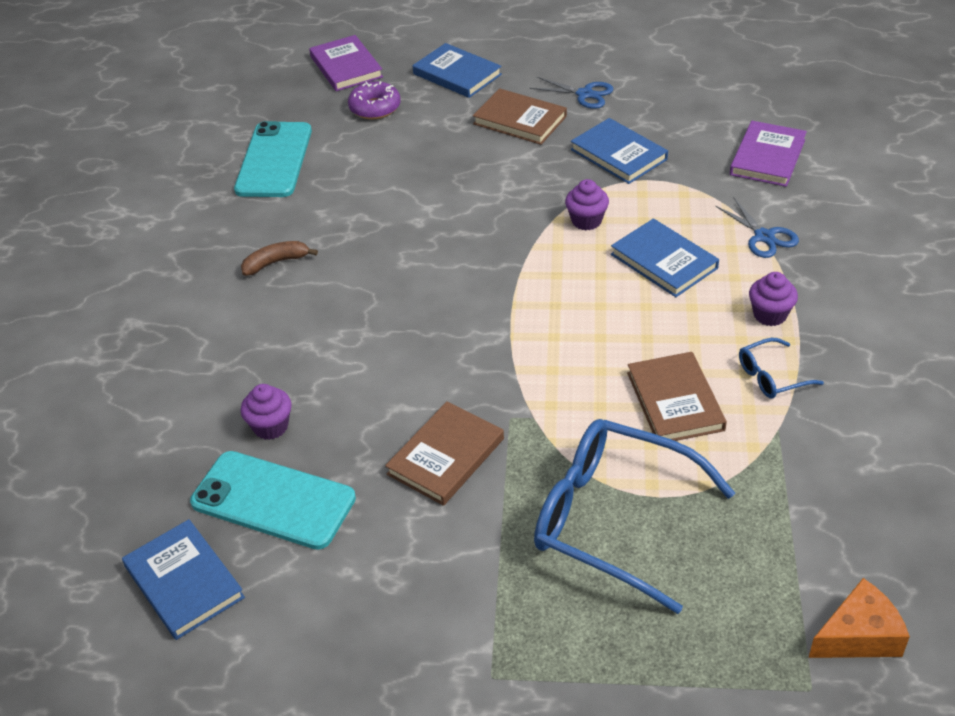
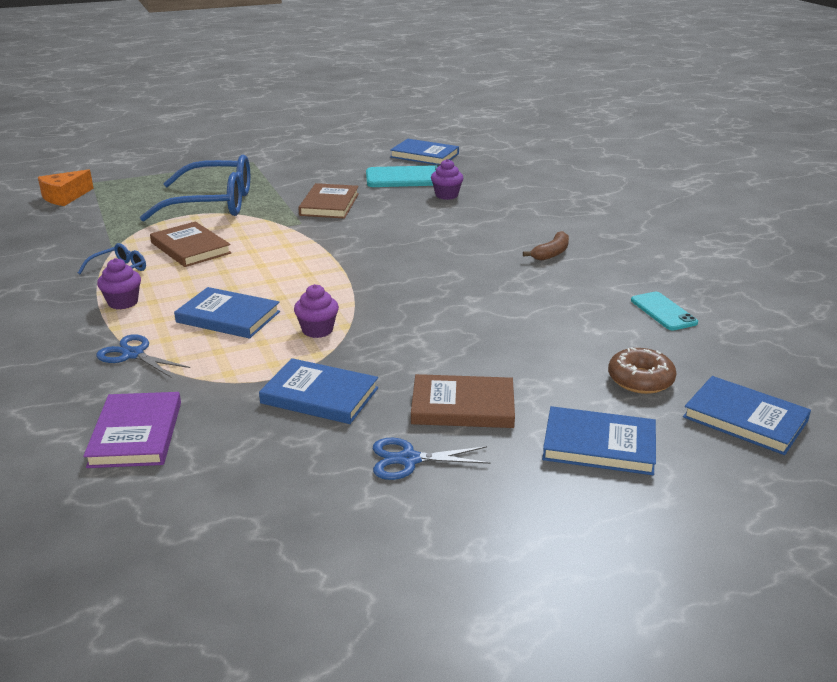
camera: 150 degrees right, 15 degrees down
(274, 160) = (663, 311): turquoise phone -> turquoise phone, size x0.57
(346, 67) = (745, 419): purple book -> blue book
(375, 108) = (640, 380): purple donut -> brown donut

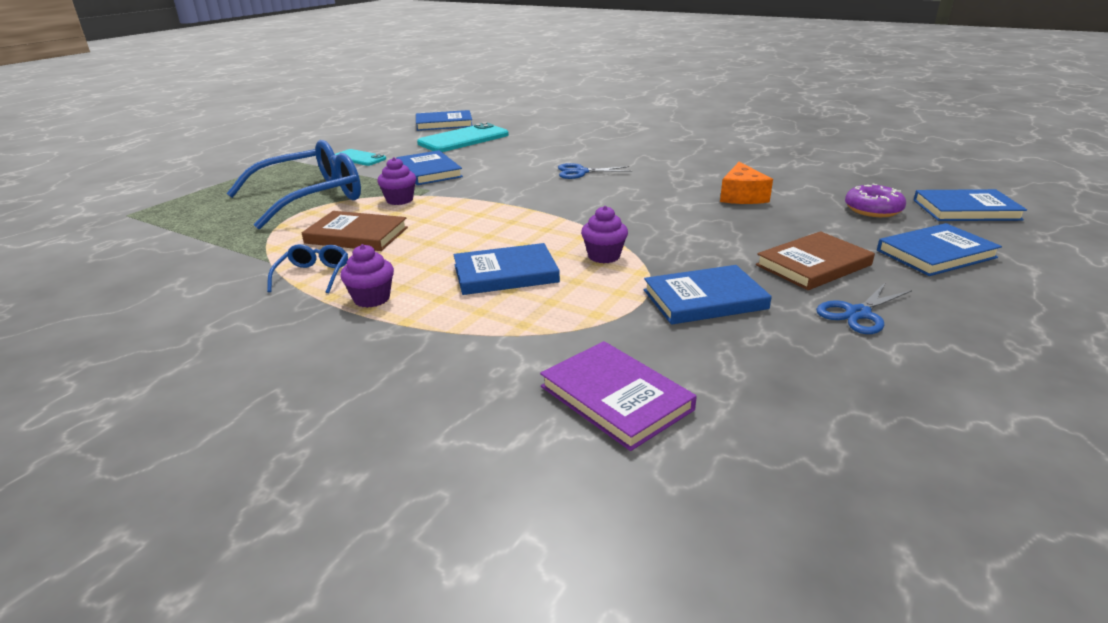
camera: 35 degrees left, 0 degrees up
(65, 197) = (113, 235): orange cheese -> orange cheese (741, 196)
(133, 354) = (473, 336): blue scissors -> blue scissors (580, 172)
(329, 204) = (429, 171): brown book -> blue book
(446, 195) = (515, 143): purple cupcake -> purple cupcake (399, 200)
(551, 253) = (665, 158): brown banana -> none
(640, 380) = (873, 210): brown donut -> purple donut
(663, 311) = (801, 170): turquoise phone -> turquoise phone (359, 158)

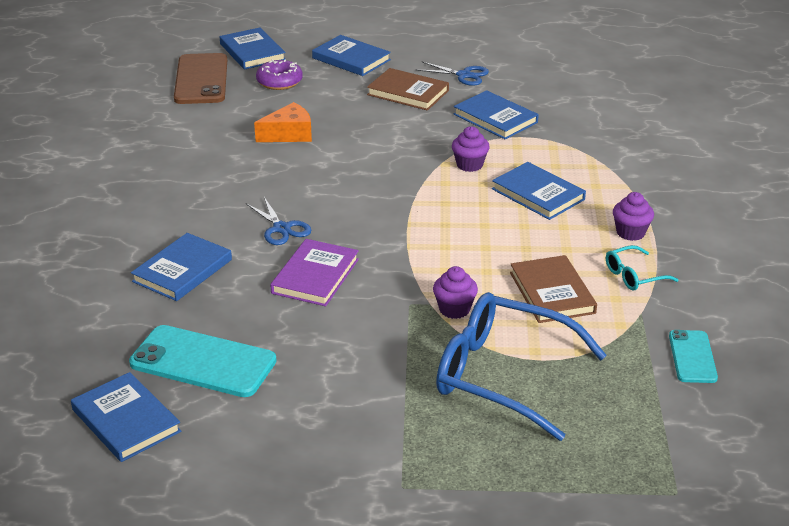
camera: 120 degrees left, 5 degrees up
(313, 275) = (634, 276): blue glasses -> turquoise glasses
(359, 158) = (348, 417): turquoise phone -> turquoise phone (692, 357)
(429, 171) = (354, 331): blue book -> blue book (182, 271)
(616, 398) = (623, 122): purple book -> purple book (315, 276)
(890, 182) = (201, 79): none -> brown phone

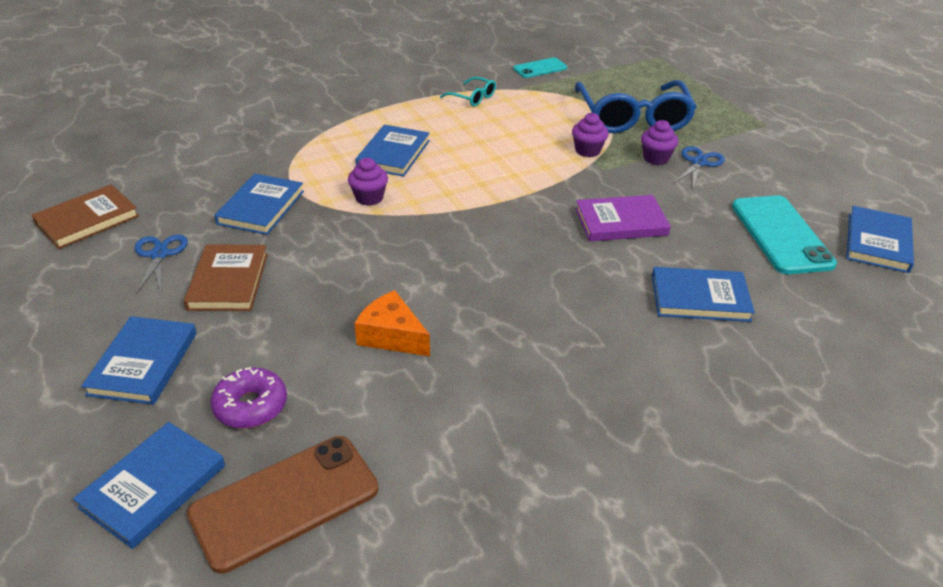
camera: 120 degrees left, 5 degrees up
(281, 228) = (575, 266): blue scissors -> blue scissors (699, 163)
(552, 293) = (525, 120): brown book -> brown book (87, 220)
(630, 233) = (417, 108): purple cupcake -> purple cupcake (656, 158)

